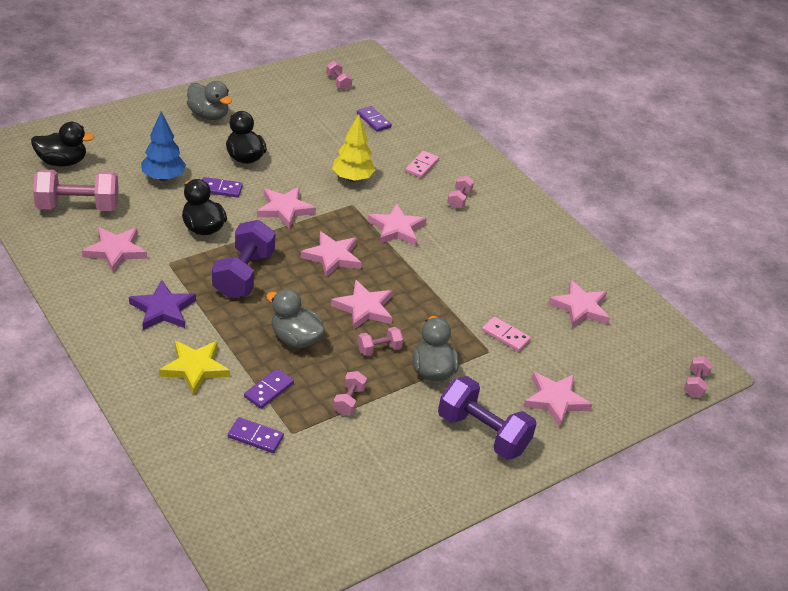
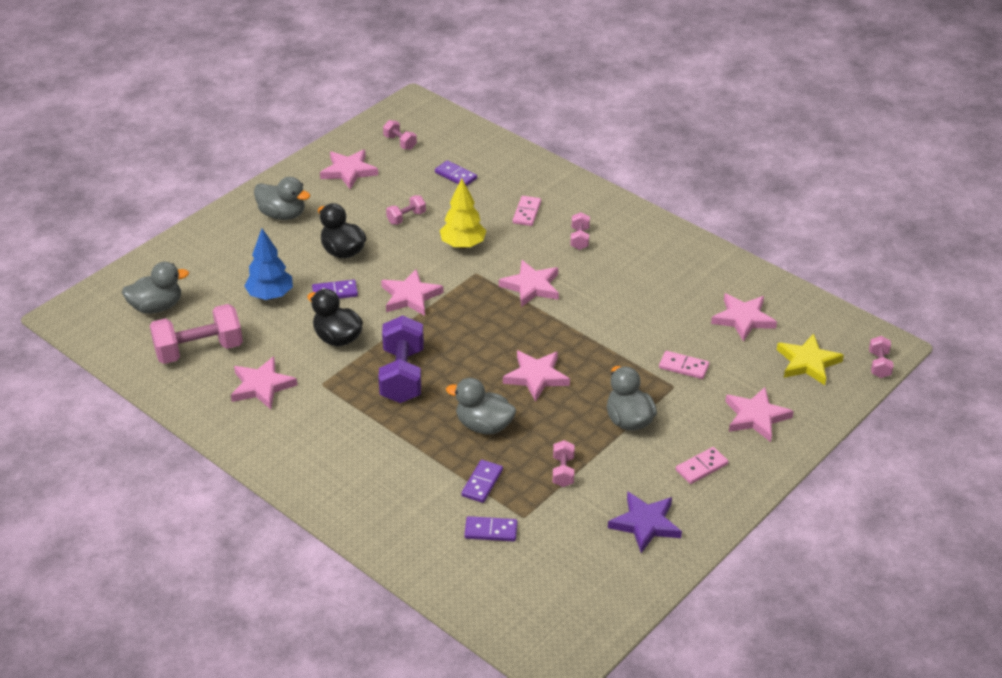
camera: 10 degrees left, 0 degrees up
(62, 162) = (157, 307): black duck -> grey duck
(163, 309) = (340, 432): purple star -> purple star (645, 524)
(195, 368) = (400, 482): yellow star -> yellow star (808, 362)
(332, 257) = (481, 333): pink star -> pink star (348, 171)
(379, 349) = (568, 413): pink dumbbell -> pink dumbbell (406, 218)
(482, 433) = (701, 467): purple dumbbell -> pink domino

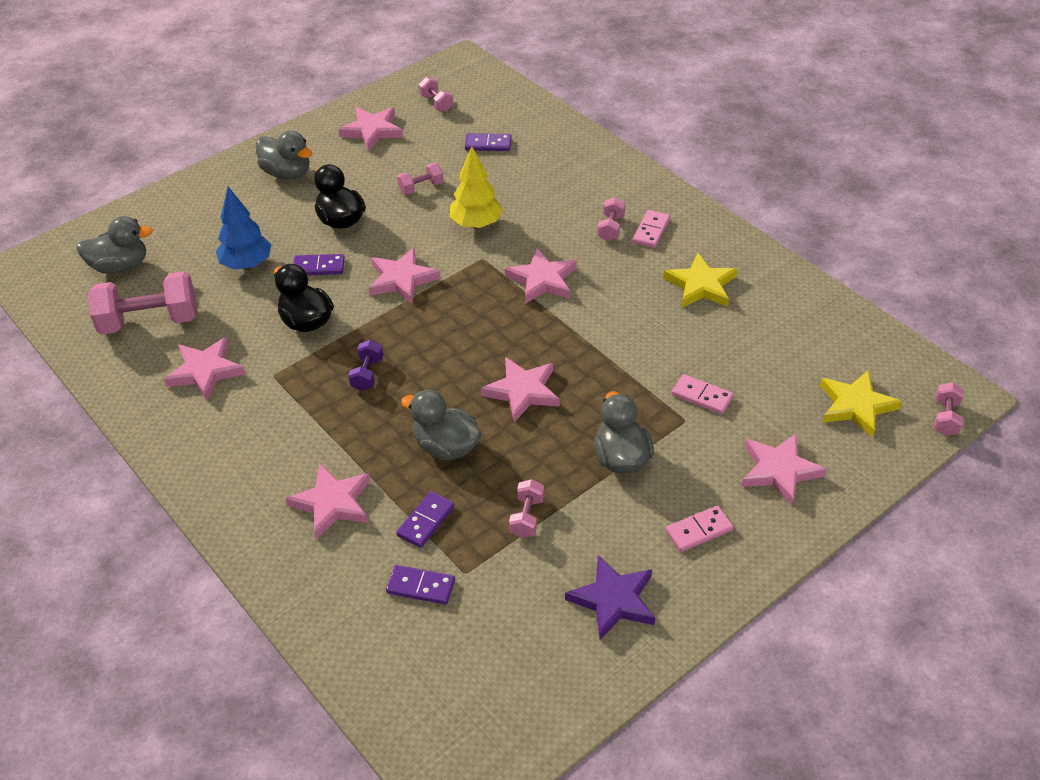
camera: 10 degrees right, 5 degrees up
(402, 375) = (367, 374): purple dumbbell -> purple dumbbell, size x0.49
(456, 175) = (488, 144): purple domino -> purple domino turned 45 degrees counterclockwise
(527, 212) = (557, 193): pink domino -> pink domino (651, 231)
(665, 279) = (701, 285): none -> yellow star
(743, 319) = (785, 343): pink star -> pink star (332, 503)

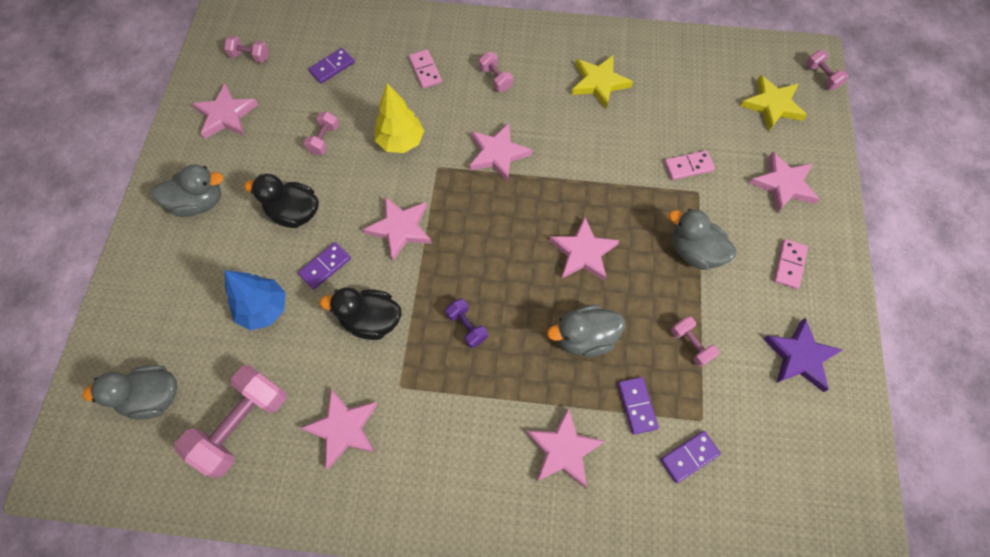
camera: 45 degrees left, 20 degrees up
(120, 266) = (153, 397): grey duck -> grey duck turned 135 degrees counterclockwise
(651, 231) = (523, 62): pink domino -> pink domino (425, 70)

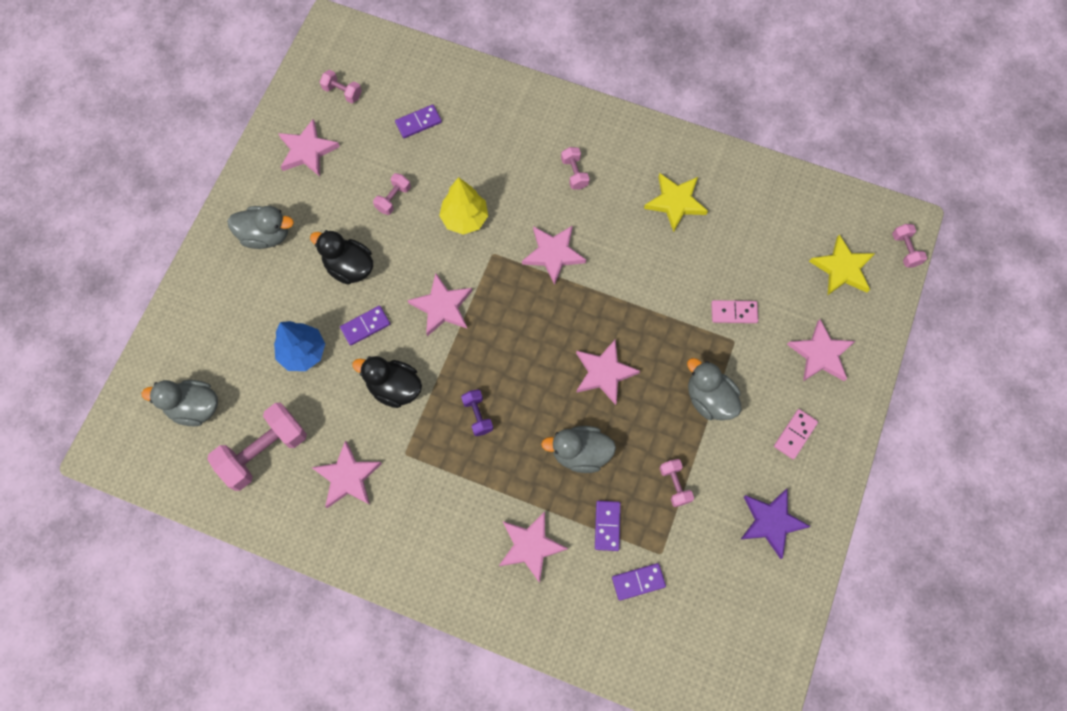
camera: 15 degrees right, 5 degrees up
(425, 70) = (508, 147): pink domino -> none

